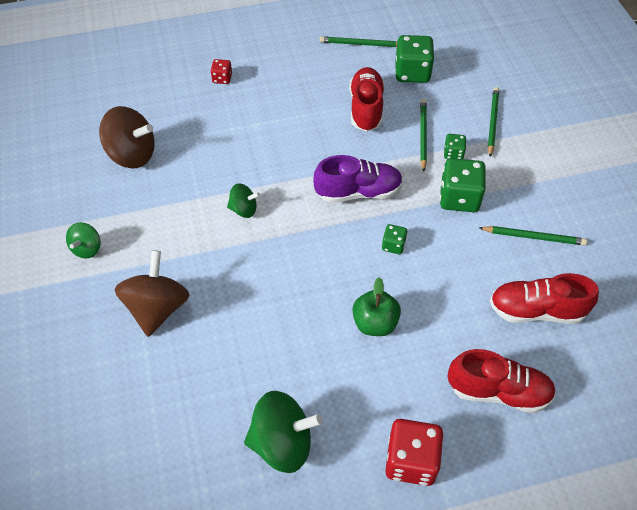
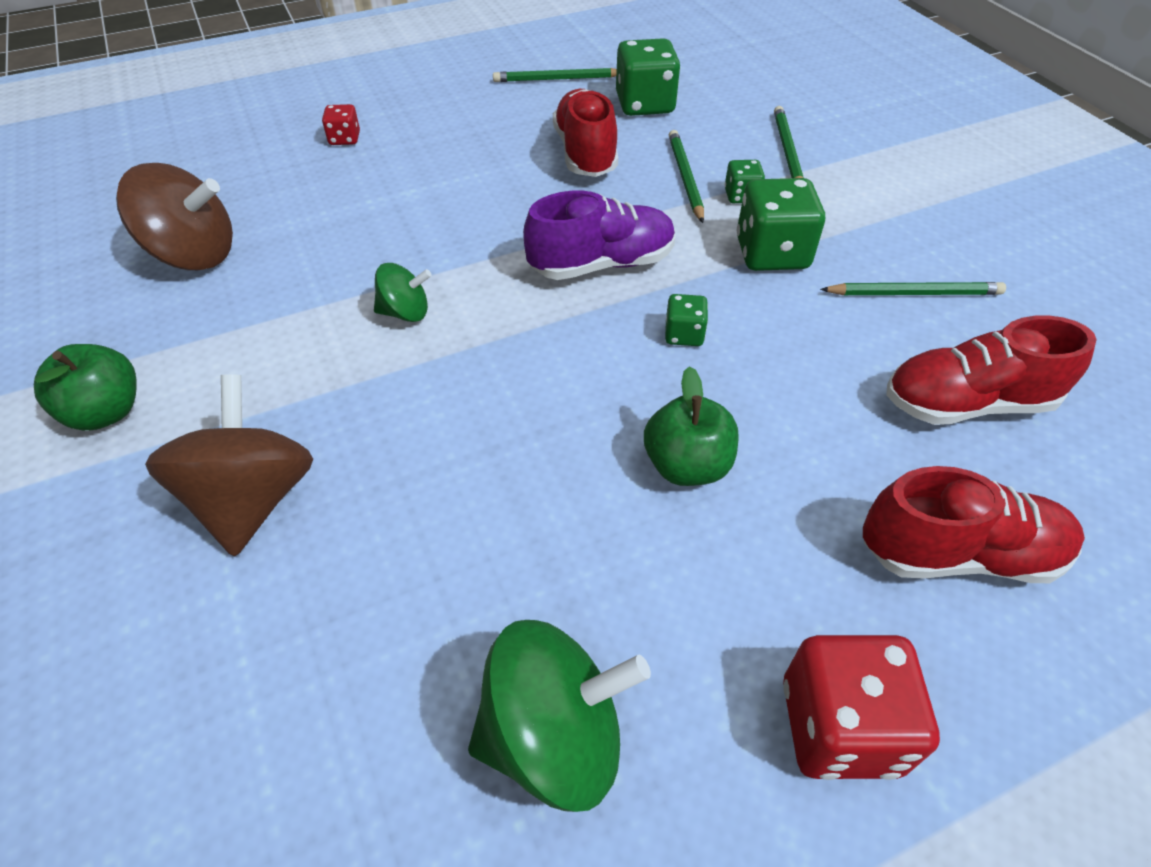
camera: 10 degrees left, 5 degrees down
(87, 248) = (106, 412): green spinning top -> green apple

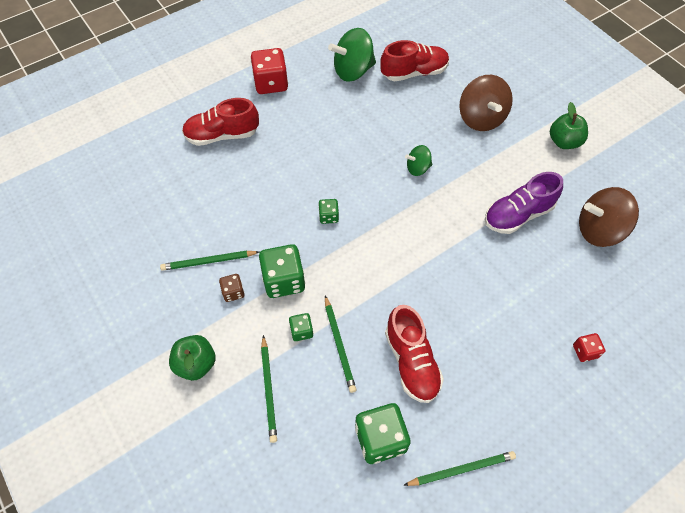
camera: 170 degrees right, 10 degrees up
(405, 312) = (467, 209): green spinning top -> green spinning top (417, 168)
(602, 264) = (378, 257): purple shoe -> purple shoe (518, 215)
(687, 465) = (322, 153): green apple -> green apple (196, 364)
(858, 249) = (233, 292): none -> brown dice
(967, 403) = (200, 197): red shoe -> red shoe (414, 72)

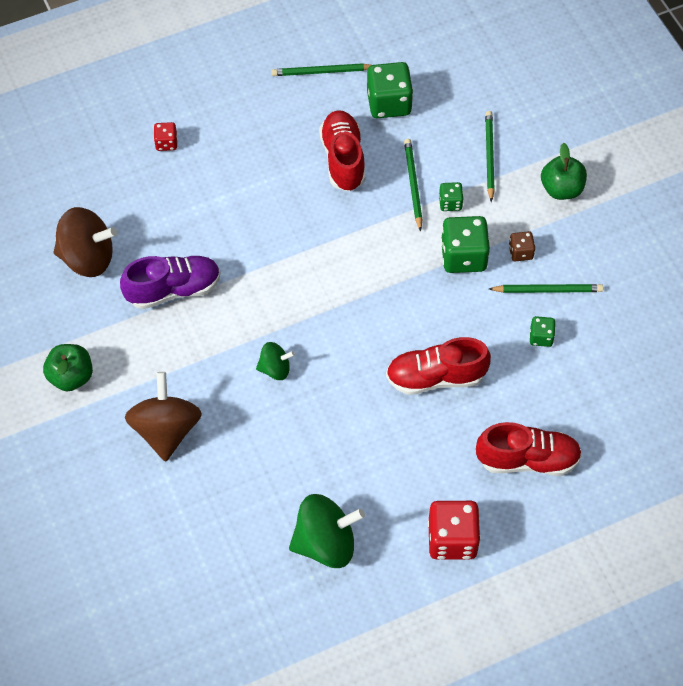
camera: 170 degrees left, 0 degrees up
(328, 216) = (401, 322): green dice -> green dice (541, 337)
(414, 72) = (235, 525): red shoe -> red shoe (435, 377)

